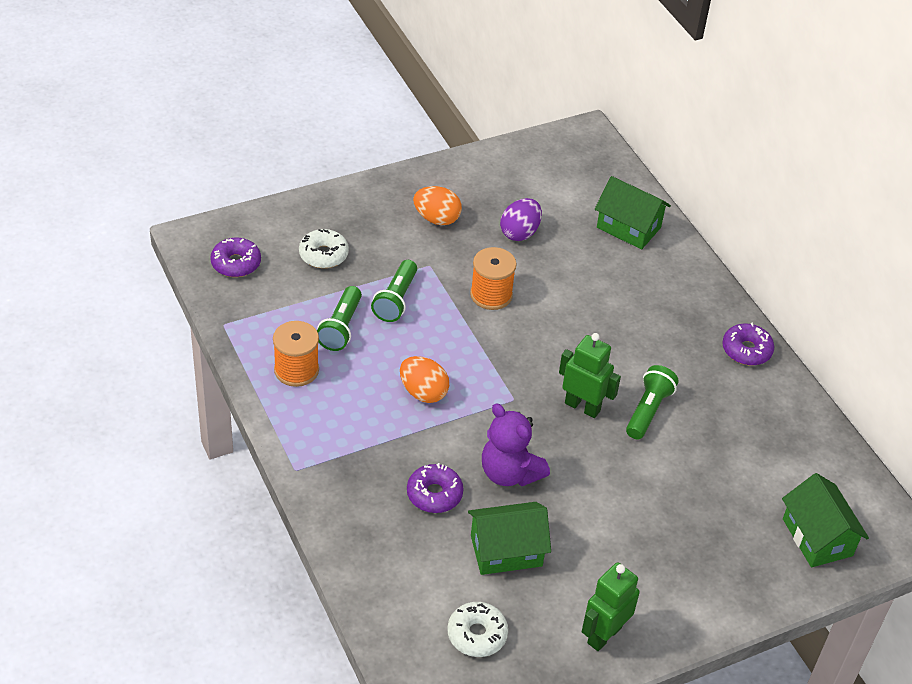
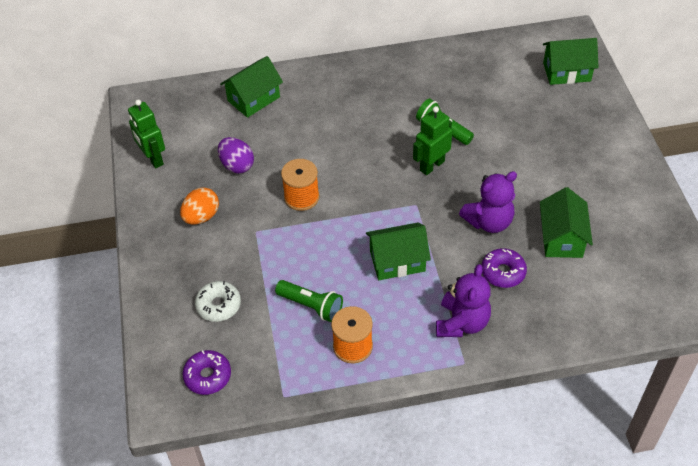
camera: 70 degrees left, 5 degrees up
(350, 462) = (462, 323): none -> purple teddy bear
(396, 300) = (289, 261): green flashlight -> none
(423, 392) = (397, 261): orange egg -> green house
(477, 634) = (636, 270): white donut -> none
(604, 635) = (639, 198): green robot -> green robot (153, 159)
(746, 350) = (397, 65): purple donut -> none

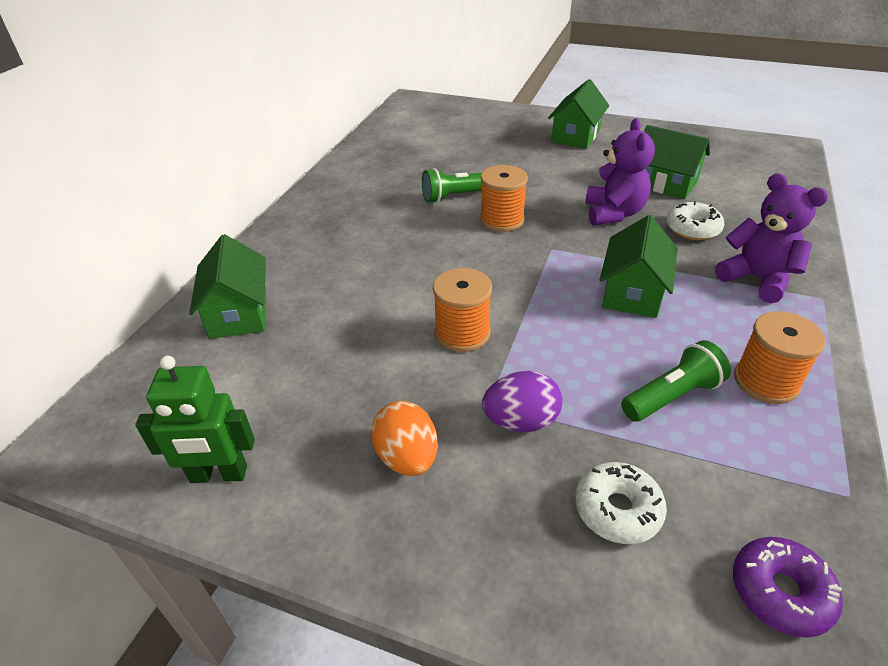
camera: 60 degrees left, 10 degrees down
(237, 165) = (342, 375): purple egg -> purple egg (521, 421)
(432, 166) = (502, 220): green robot -> orange spool
(503, 272) = (692, 229): purple donut -> white donut
(566, 72) = (454, 116): green house -> green house (575, 136)

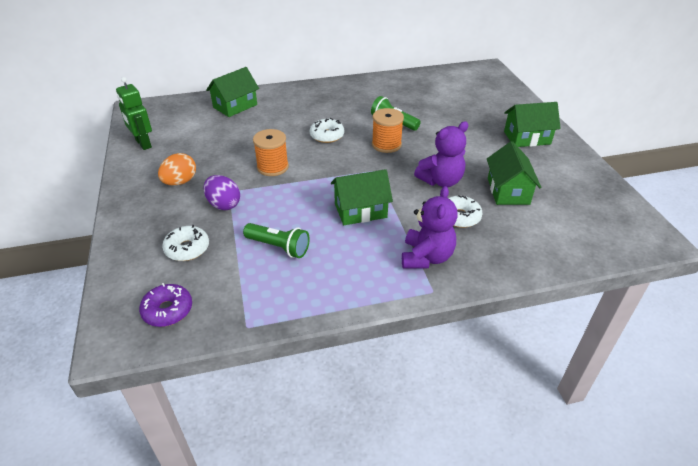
camera: 55 degrees right, 0 degrees up
(431, 256) = (327, 136): none -> white donut
(765, 381) = (319, 280): orange spool -> none

